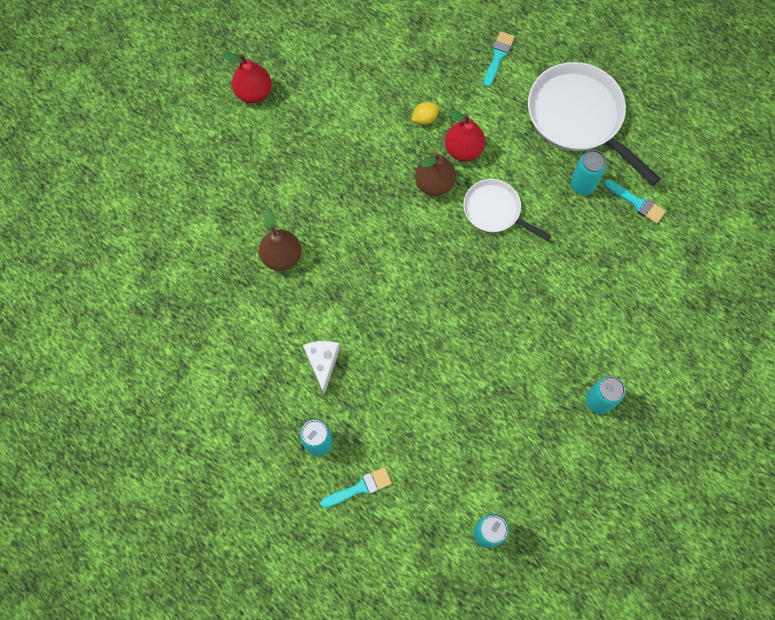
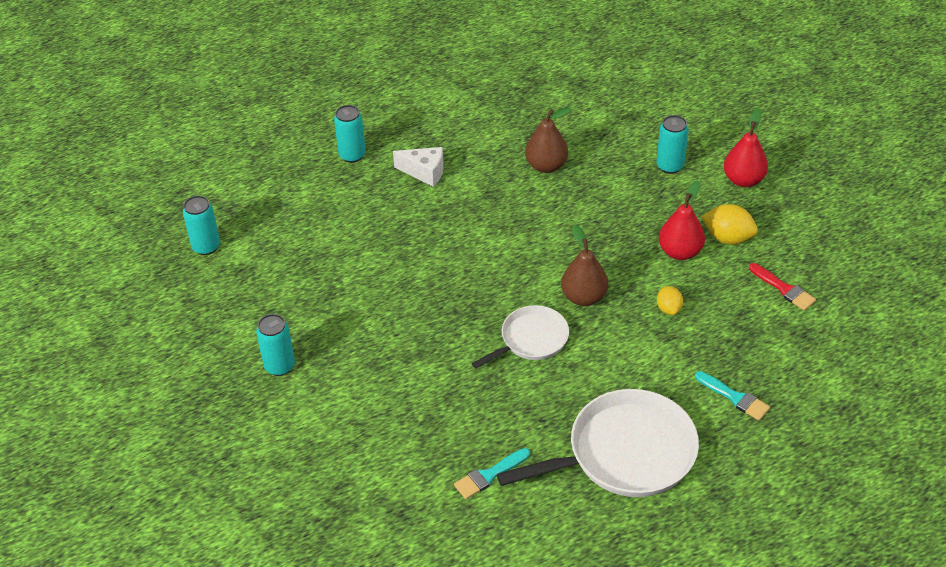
camera: 110 degrees right, 25 degrees down
(329, 91) = (727, 238): none -> yellow lemon
(359, 488) = (297, 172): turquoise brush -> none
(374, 42) = (784, 289): none -> red brush
(463, 149) = (617, 332): red pear -> red pear (680, 252)
(582, 184) = (533, 429): turquoise can -> turquoise can (670, 166)

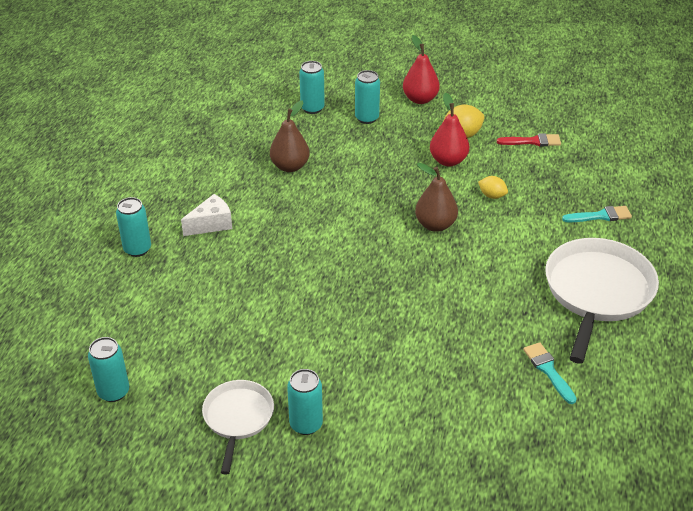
camera: 50 degrees left, 5 degrees down
(489, 475) = (548, 370): turquoise brush -> turquoise brush turned 150 degrees clockwise
(531, 339) = (444, 272): white pan -> white pan (238, 418)
(638, 127) = (312, 108): none -> turquoise can

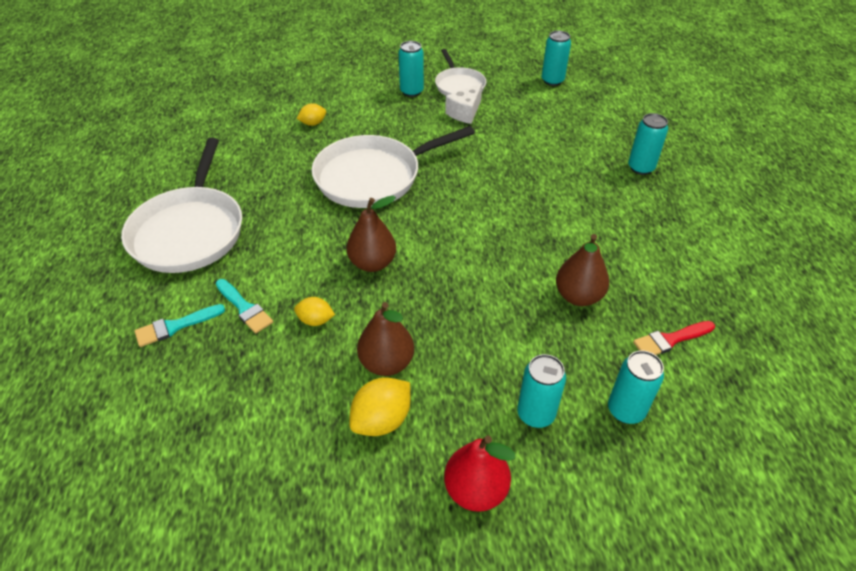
camera: 160 degrees right, 5 degrees up
(211, 224) = (599, 206): white cheese -> white cheese (465, 112)
(405, 307) = (373, 177): none -> white pan
(448, 161) = (387, 363): red pear -> brown pear
(452, 401) = (313, 123): none -> yellow lemon
(532, 141) = (270, 440): red brush -> red brush (670, 340)
(548, 370) = (238, 158): turquoise brush -> turquoise brush (244, 308)

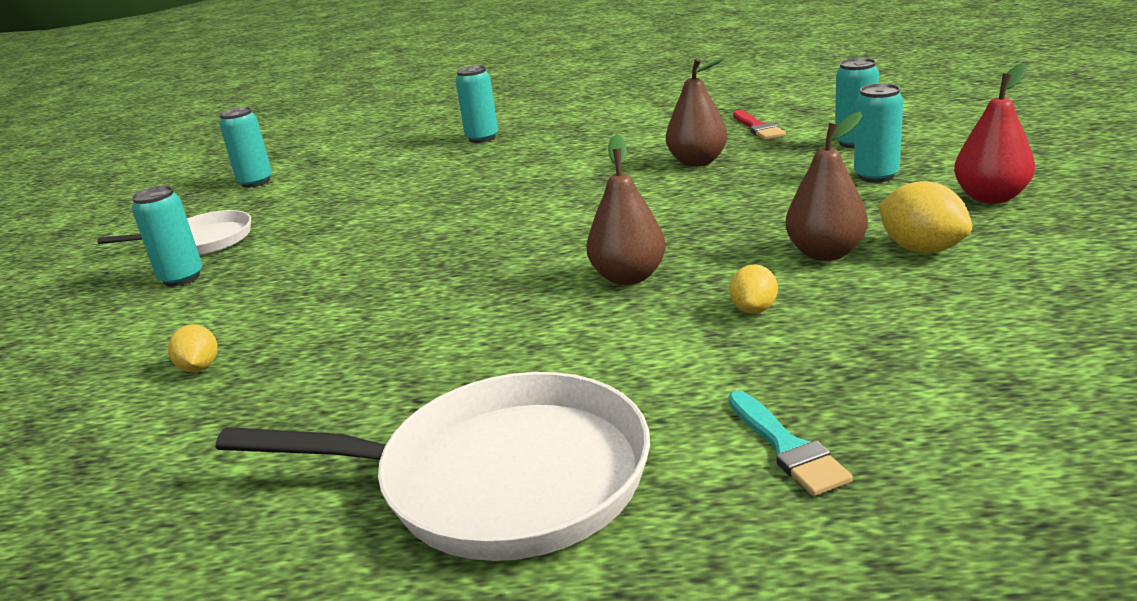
camera: 80 degrees left, 20 degrees down
(244, 308) = (731, 377): turquoise brush -> none
(373, 177) = (413, 293): white pan -> none
(465, 112) = (285, 233): white cheese -> none

